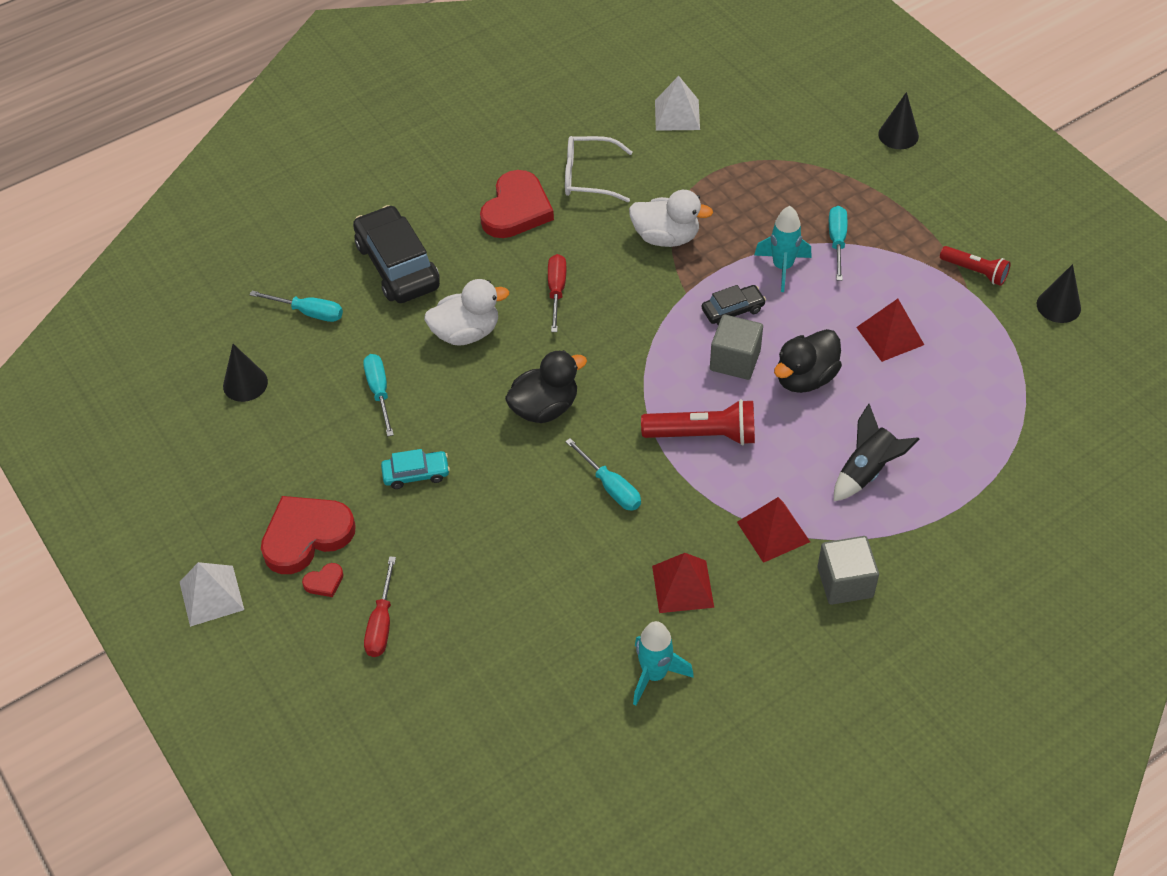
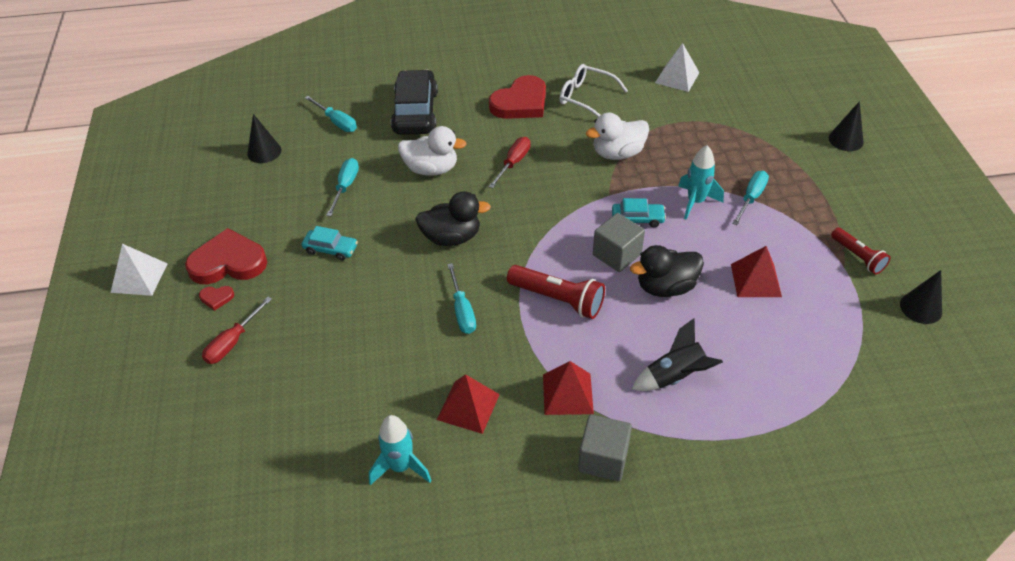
camera: 25 degrees right, 5 degrees down
(666, 237) = (617, 153): white duck -> white duck turned 120 degrees clockwise
(733, 310) = (637, 219): black car -> turquoise car

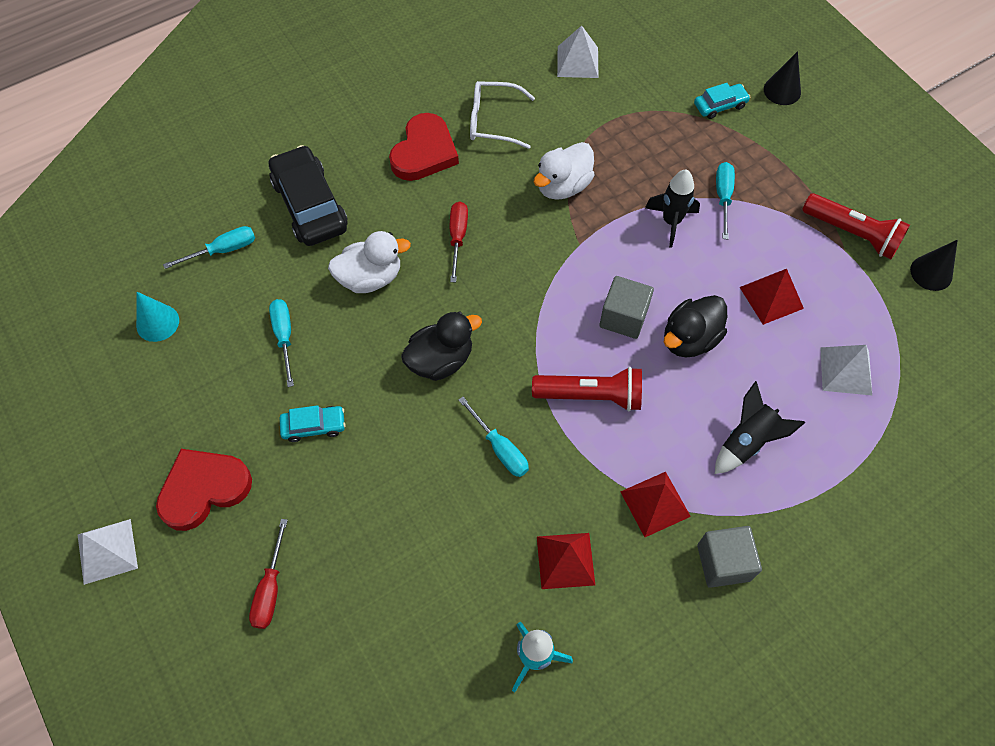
camera: 25 degrees left, 15 degrees up
(216, 298) = (218, 541): red heart -> none
(264, 152) = (157, 323): black cone -> turquoise cone
(336, 122) = (223, 250): turquoise screwdriver -> turquoise screwdriver turned 45 degrees counterclockwise
(637, 219) = (623, 264): turquoise car -> turquoise car (720, 105)
(695, 202) = (671, 222): turquoise rocket -> black rocket
(797, 355) = (846, 371): none -> white pyramid
(857, 257) = (852, 234): red flashlight -> red flashlight, size x1.55

